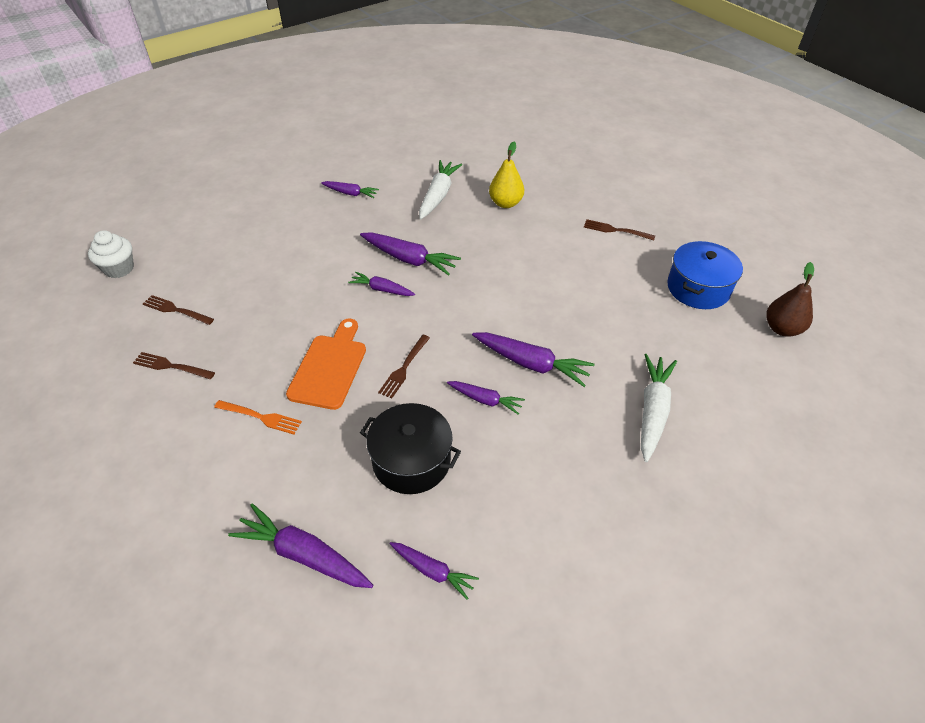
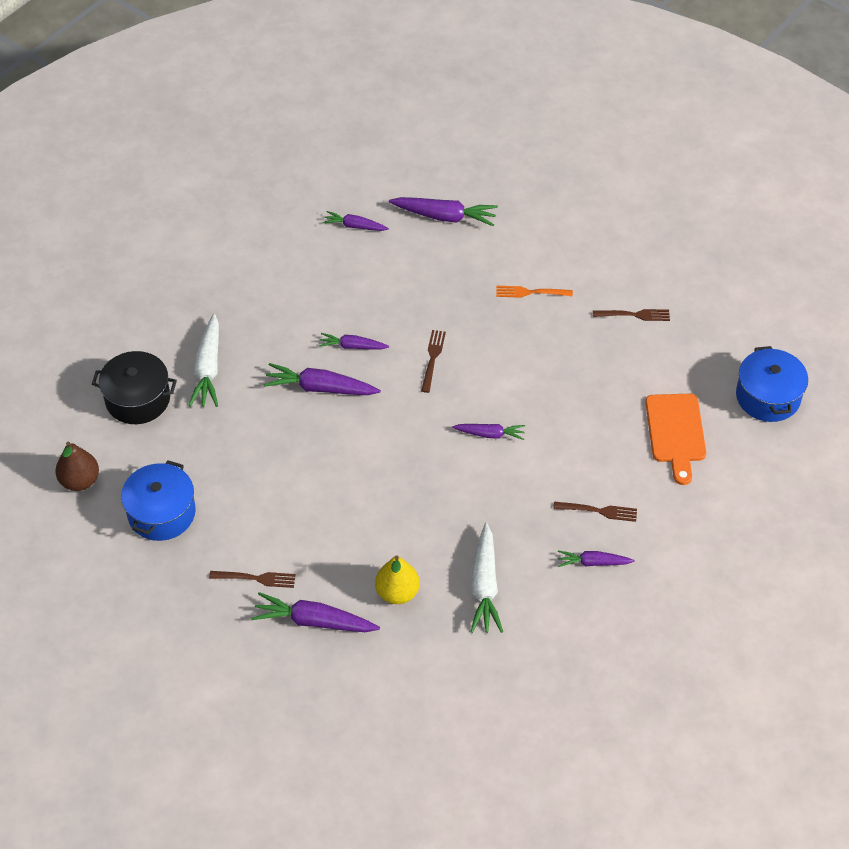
camera: 165 degrees right, 5 degrees up
(119, 269) = (768, 396): white cupcake -> blue pot
(176, 310) = (673, 366): brown fork -> brown fork (598, 511)
(330, 367) = (498, 344): orange cutting board -> orange cutting board (675, 433)
(409, 259) = (479, 479): purple carrot -> purple carrot (314, 621)
(411, 461) = (396, 287): black pot -> black pot (138, 399)

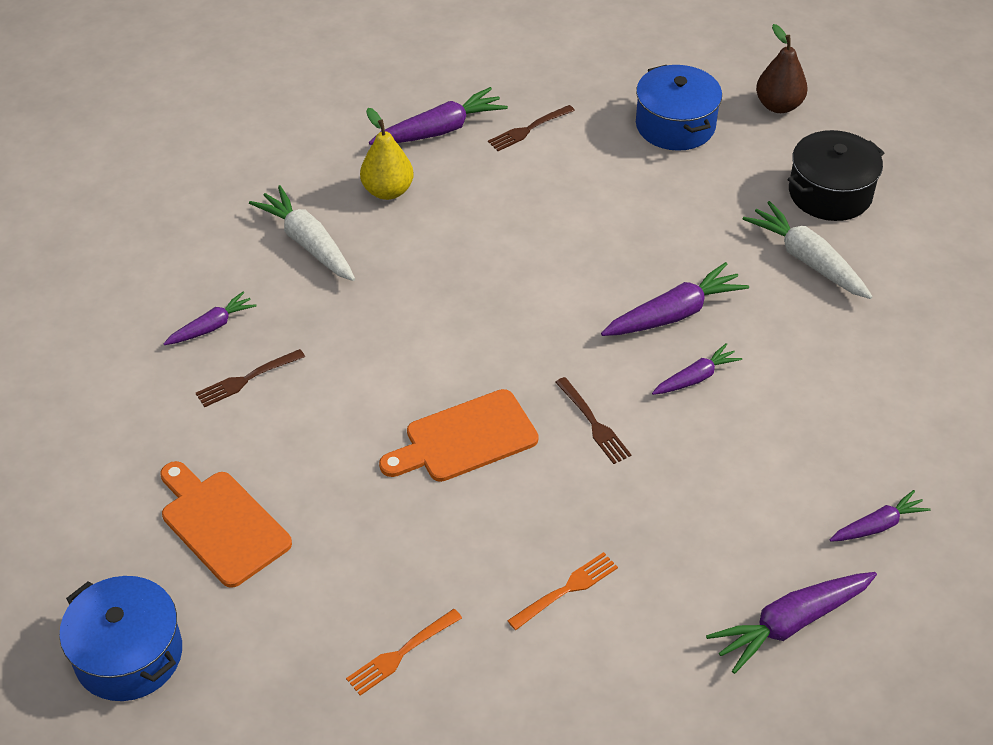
camera: 140 degrees right, 5 degrees down
(490, 434) = (442, 383): purple carrot -> none
(508, 395) = (465, 438): none -> orange cutting board
(634, 315) = (401, 653): brown fork -> orange fork

